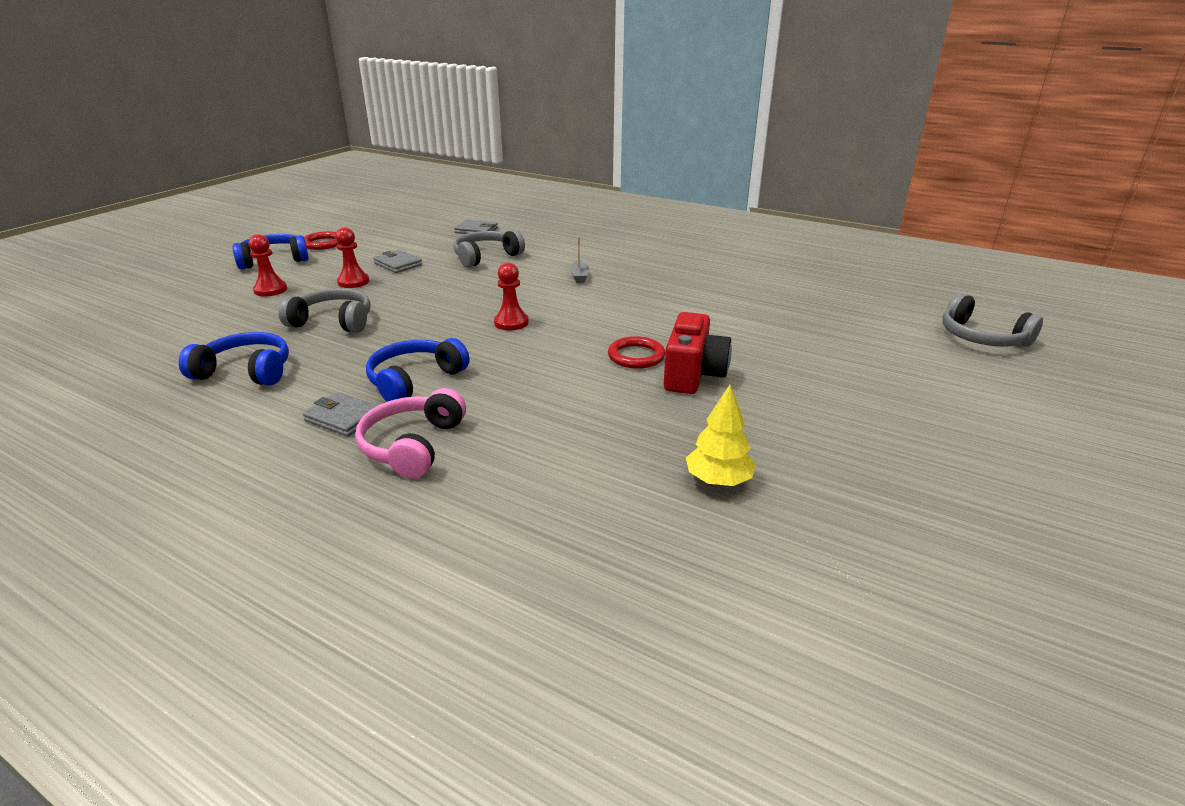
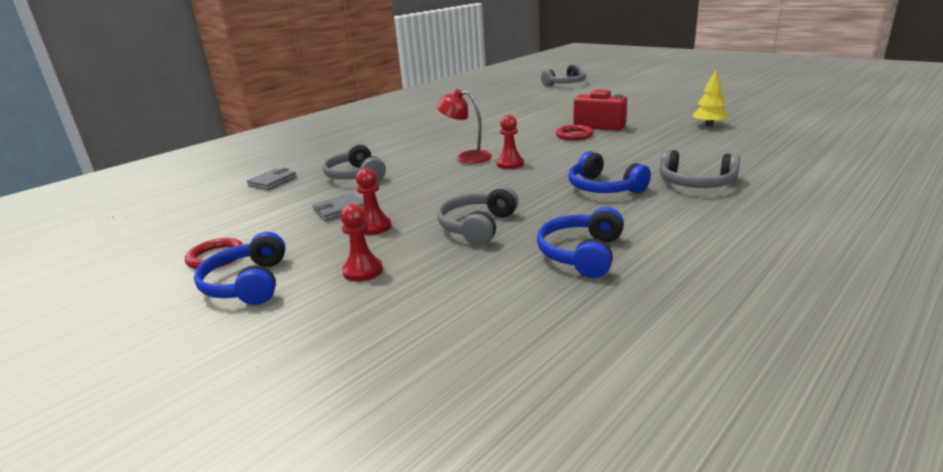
camera: 75 degrees left, 5 degrees down
(343, 418) = (663, 206): grey wallet -> none
(413, 445) = (696, 183): pink headphones -> grey headphones
(539, 298) = (466, 157): none -> red lamp
(579, 276) = (431, 147): grey boat -> none

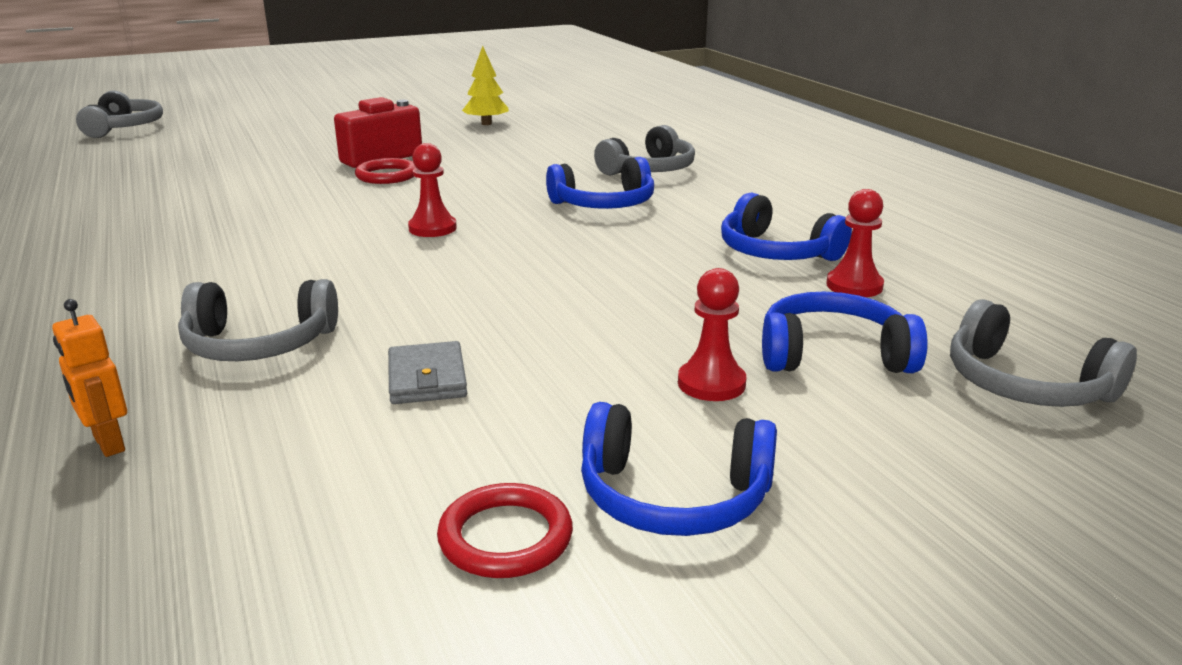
camera: 70 degrees left, 0 degrees up
(273, 182) = (108, 444): grey wallet -> orange robot
(374, 227) = (550, 356): red pawn -> red pawn (854, 286)
(419, 301) = (833, 355): none -> blue headphones
(466, 157) = (344, 247): red lamp -> none
(478, 226) = (640, 286): grey headphones -> grey headphones (1025, 384)

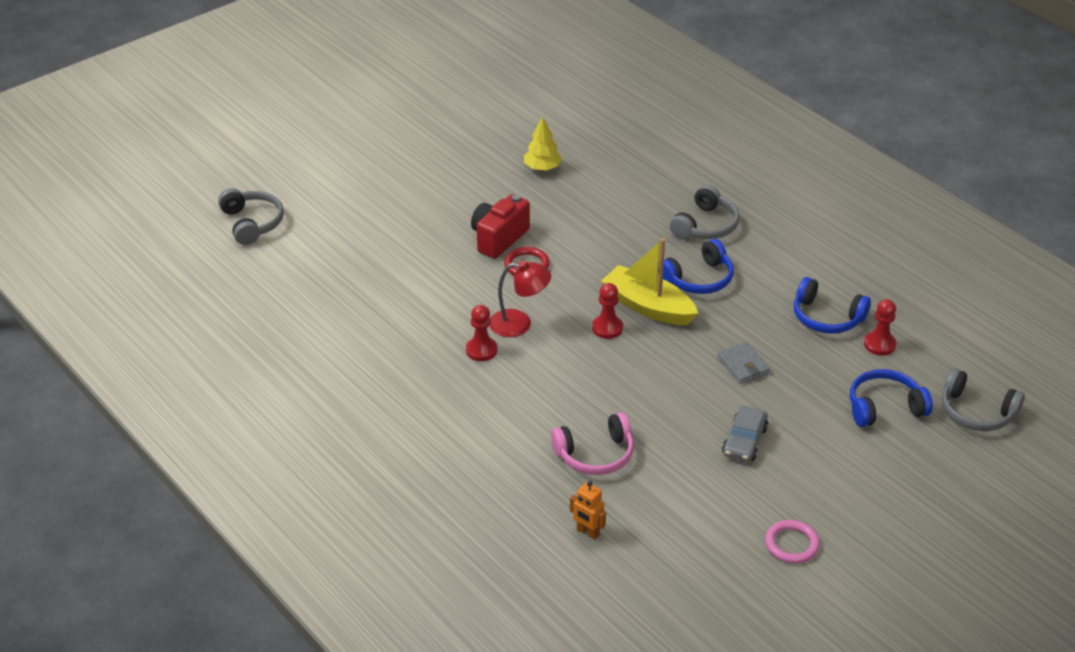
camera: 15 degrees left, 15 degrees up
(259, 344) = (595, 454): grey headphones -> pink headphones
(317, 214) = (519, 324): none -> red lamp
(427, 378) = (699, 463): grey wallet -> grey wallet (743, 365)
(505, 537) = (791, 544): red ring -> pink ring
(510, 218) = (648, 306): none -> yellow boat
(536, 363) = (744, 441): none -> grey car
(673, 496) = (846, 511): blue headphones -> none
(711, 383) = (834, 440): red pawn -> red pawn (481, 350)

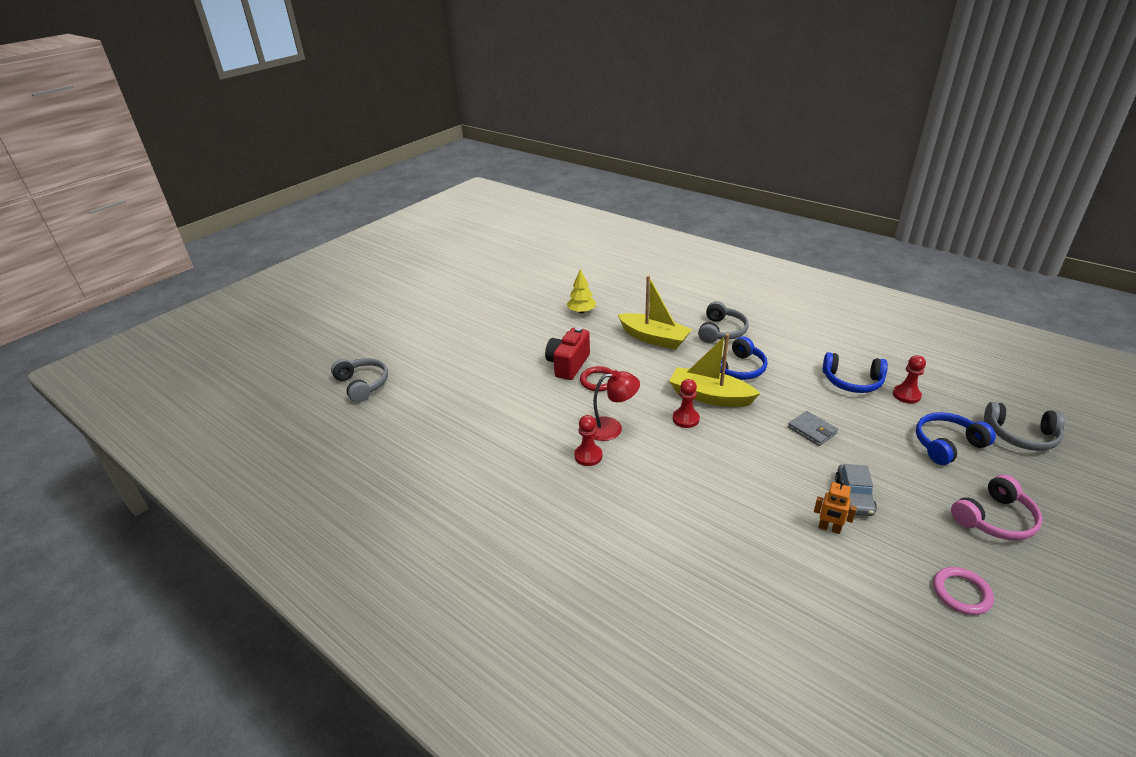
camera: 10 degrees left, 5 degrees down
(587, 532) = (764, 621): orange robot -> orange robot (829, 528)
(595, 454) = (731, 535): pink headphones -> pink headphones (994, 519)
(617, 221) = (654, 338): none -> yellow boat

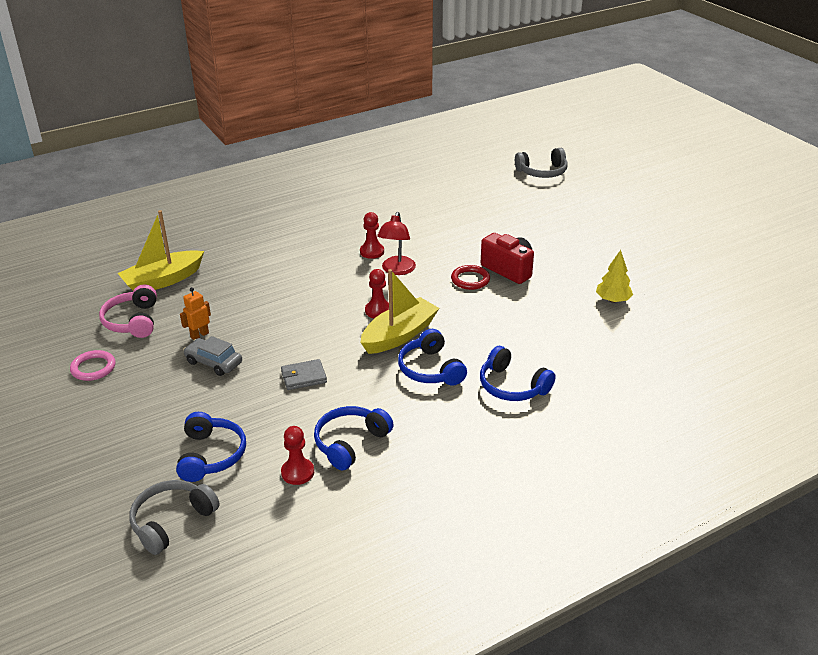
camera: 110 degrees right, 0 degrees up
(654, 338) = (526, 333): yellow boat -> yellow boat (163, 280)
(721, 331) = (512, 386): grey headphones -> blue headphones
(994, 519) = (119, 427): pink headphones -> pink headphones (133, 321)

